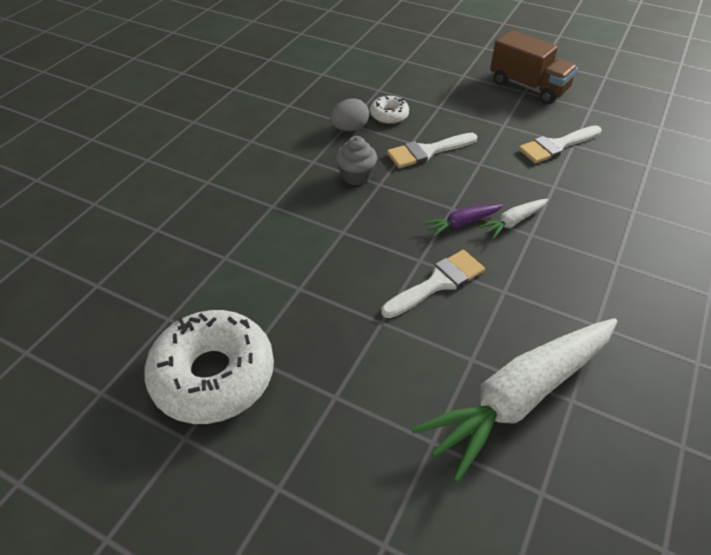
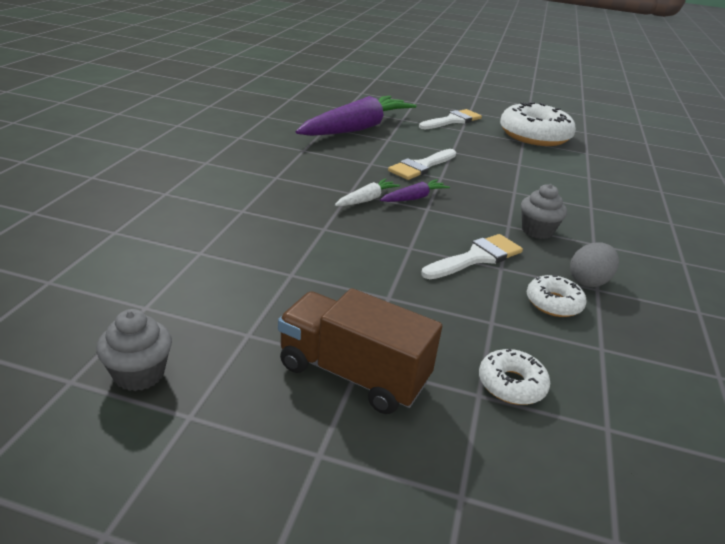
camera: 165 degrees right, 15 degrees down
(444, 77) = (511, 384): none -> white donut
(520, 397) = (356, 128): white carrot -> purple carrot
(556, 146) = (314, 270): white brush -> white brush (452, 120)
(639, 93) = (139, 374): none -> grey cupcake

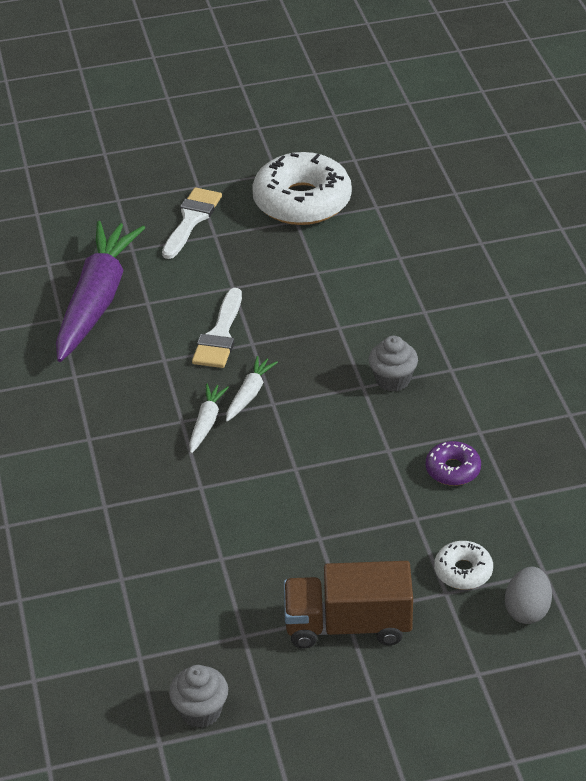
camera: 25 degrees left, 10 degrees up
(414, 198) = (249, 394): purple carrot -> white carrot
(476, 257) = (360, 448): white brush -> none
(553, 303) = (453, 469): white donut -> purple donut
(588, 281) = (468, 426): grey egg -> grey egg (527, 610)

